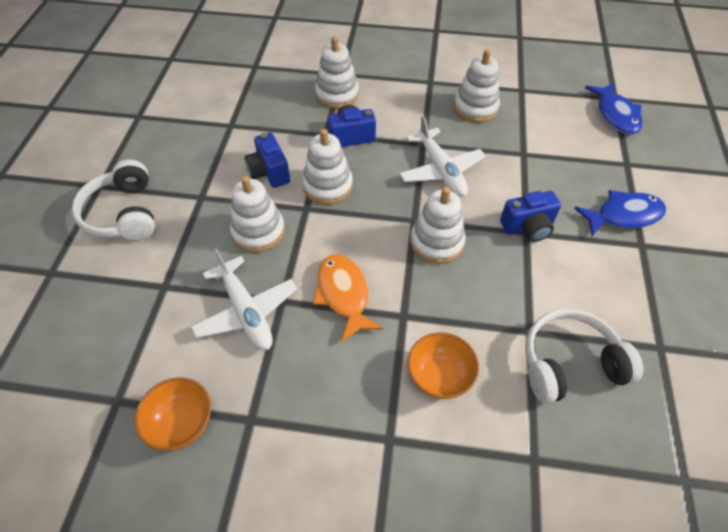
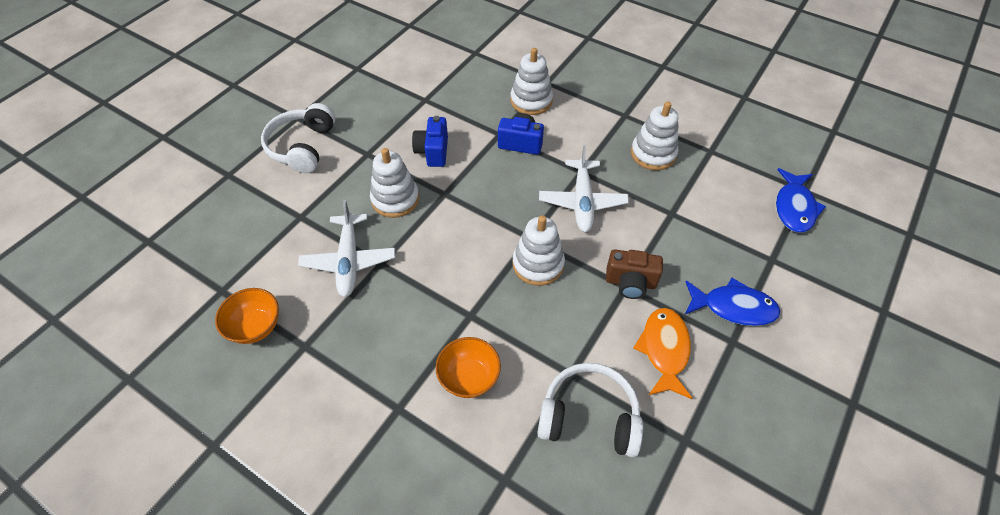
camera: 25 degrees right, 0 degrees up
(327, 186) = (474, 181): white stacking toy -> none
(343, 294) = (432, 278): orange fish -> orange fish (664, 350)
(528, 227) = (630, 283): blue camera -> brown camera

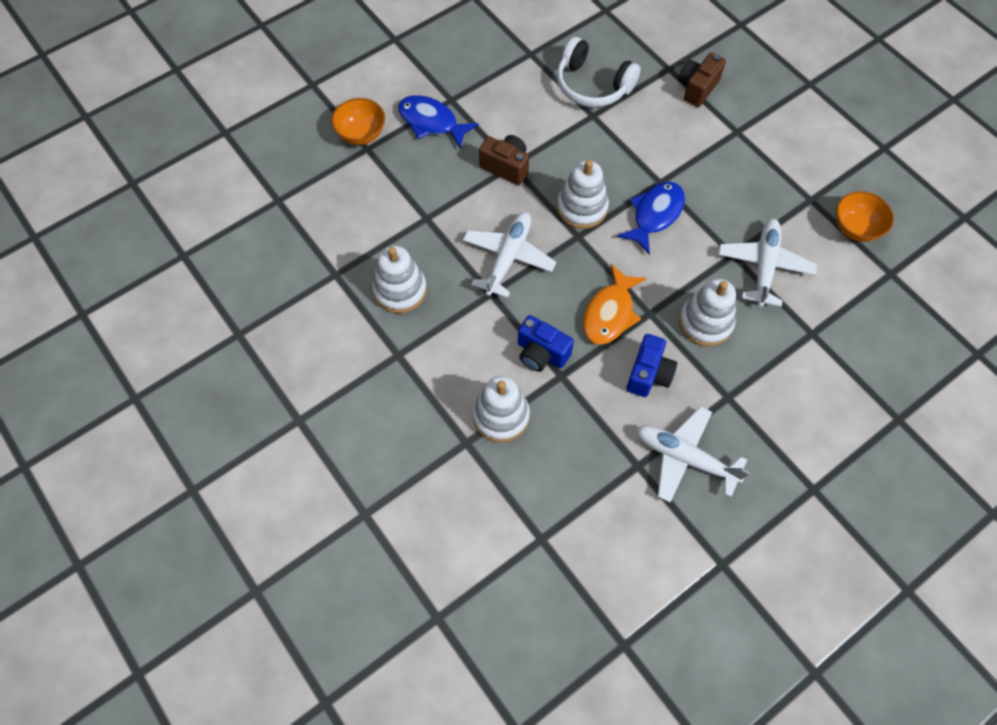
camera: 160 degrees left, 10 degrees up
(302, 147) = (807, 434): white headphones -> none
(393, 111) = (685, 457): none -> white plane
(460, 458) = (697, 88): none -> brown camera
(469, 377) = (675, 136): orange bowl -> orange bowl (361, 134)
(664, 350) = (509, 109): orange fish -> orange fish (610, 313)
(794, 207) = (304, 187): blue fish -> blue fish (655, 215)

